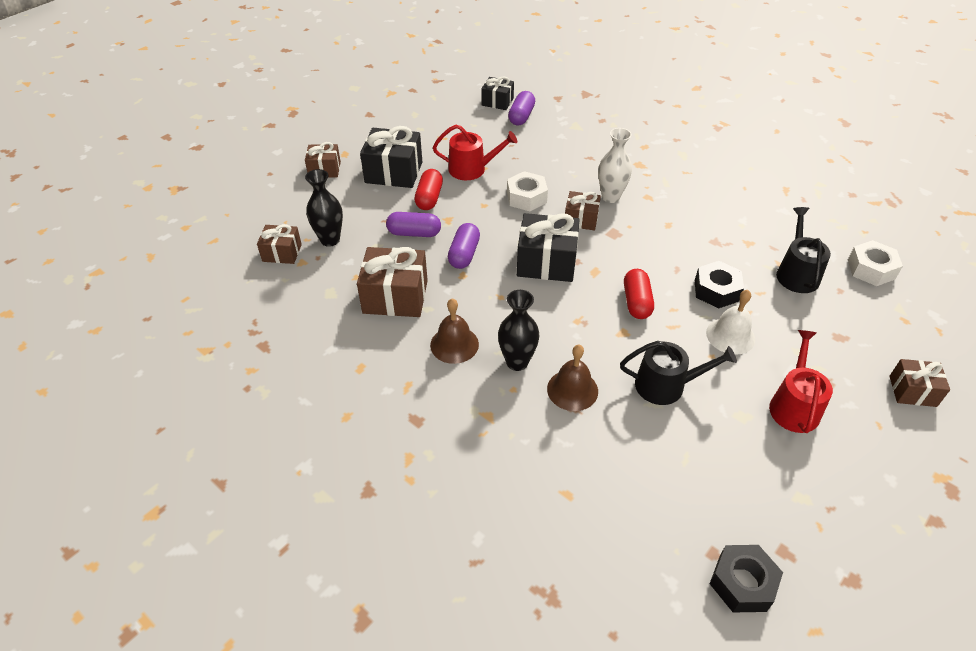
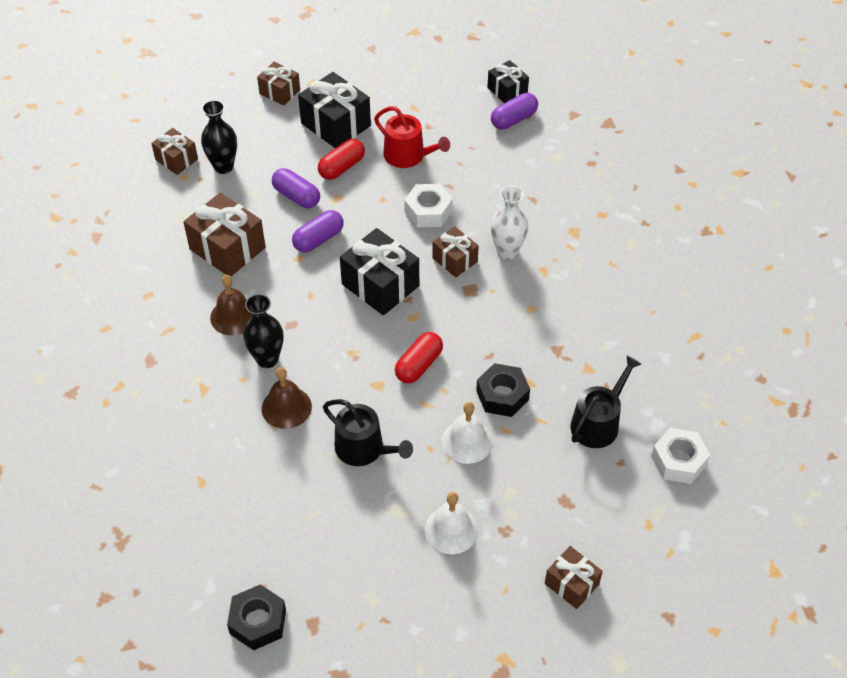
camera: 35 degrees right, 5 degrees up
(794, 406) = (451, 530): red watering can -> white bell

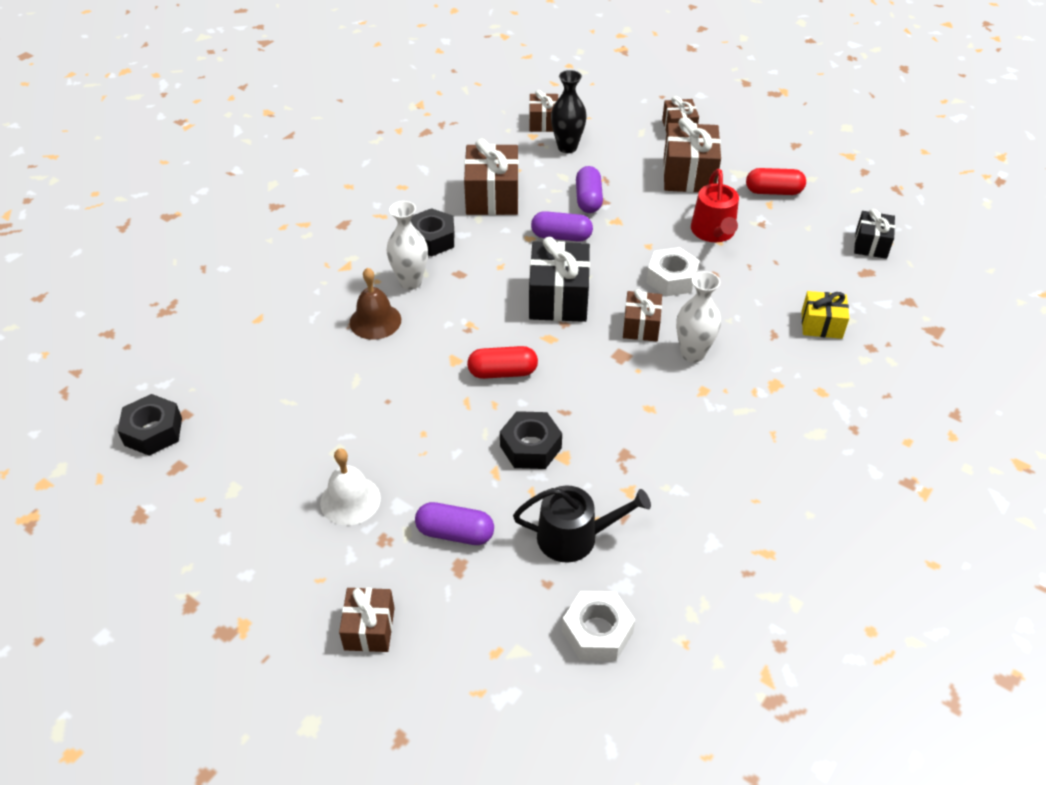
camera: 50 degrees right, 5 degrees down
(234, 316) = (432, 239): brown bell -> black nut
(267, 359) = (410, 282): black vase -> white vase
(335, 124) = (688, 175): black gift -> brown gift
(342, 167) = (650, 204): red capsule -> red capsule (773, 191)
(364, 449) = (380, 392): black watering can -> none
(467, 441) = (455, 453): white bell -> none
(513, 119) = (845, 268): purple capsule -> purple capsule (455, 533)
(549, 170) = (821, 325): none -> yellow gift

